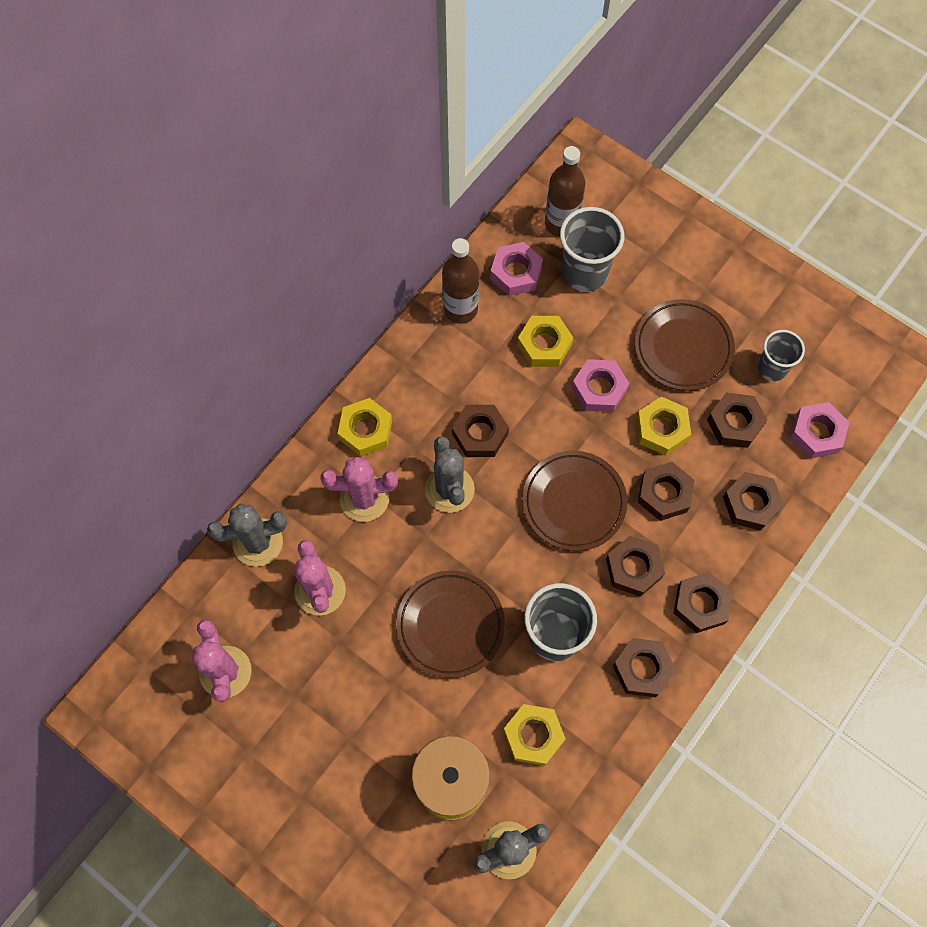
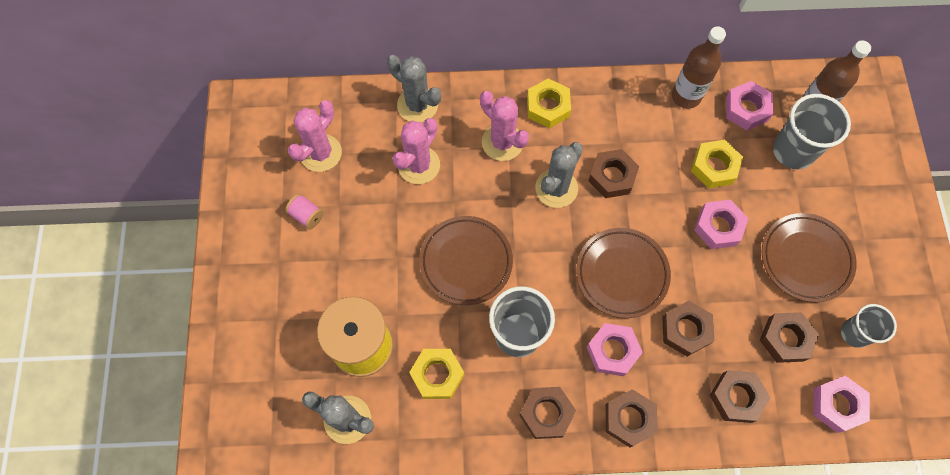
camera: 50 degrees right, 0 degrees up
(279, 735) = (307, 215): none -> pink spool
(633, 568) = (612, 351): brown nut -> pink nut
(661, 429) = (731, 291): yellow nut -> none

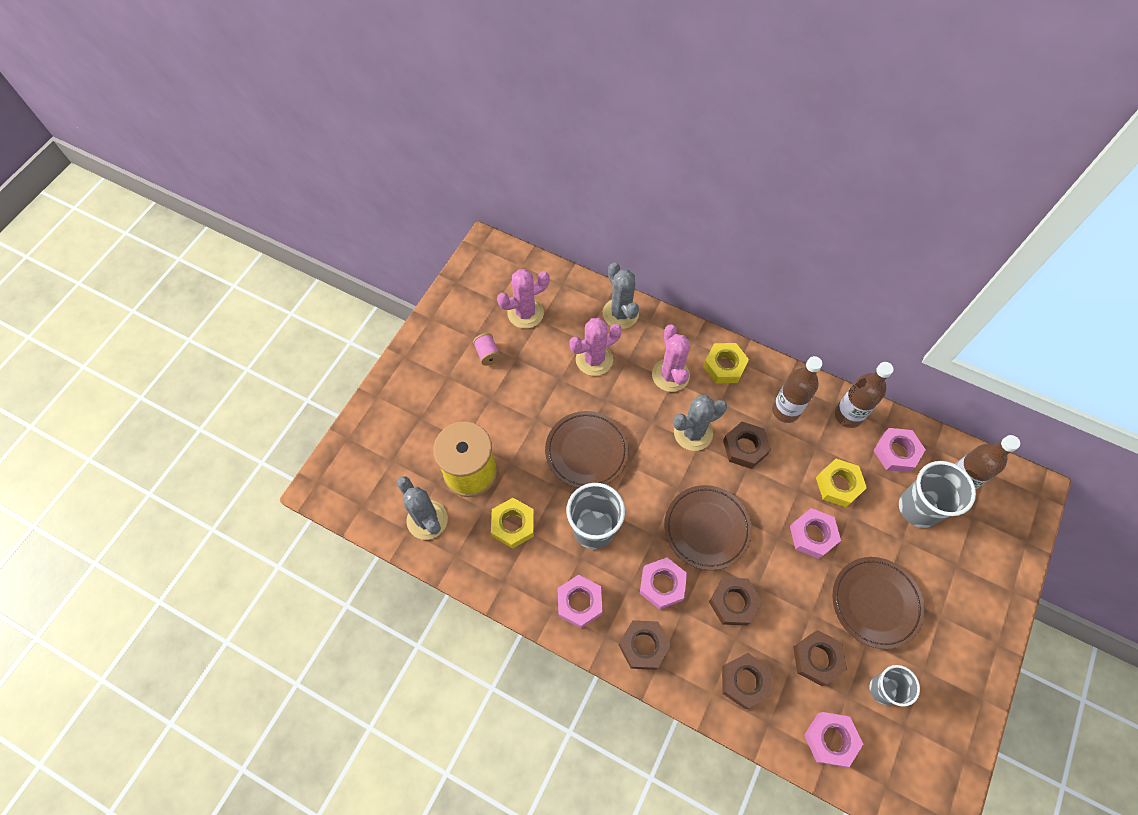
camera: 30 degrees right, 5 degrees down
(546, 413) = (579, 602): brown nut -> pink nut
(628, 121) = (785, 410): none -> brown bottle

